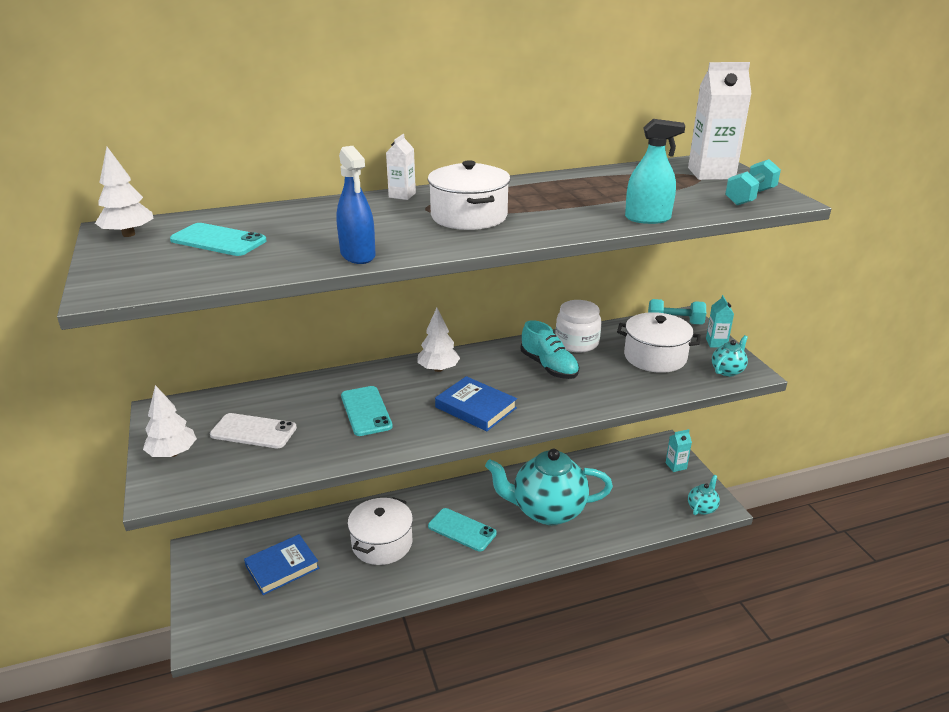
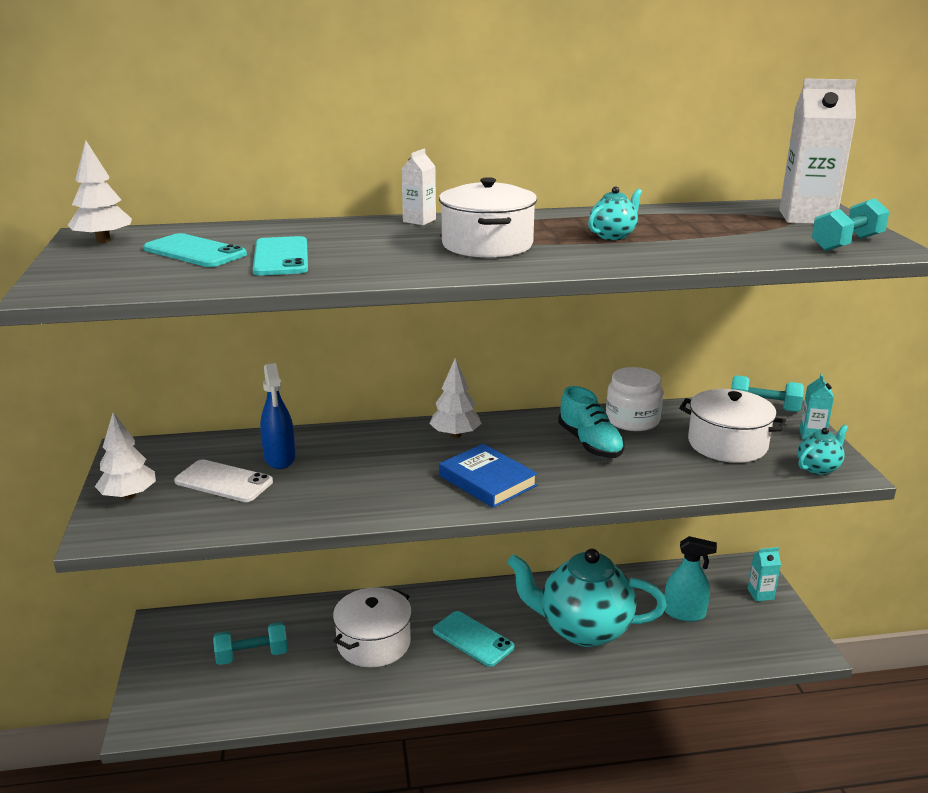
camera: 10 degrees right, 5 degrees down
(282, 567) = (252, 655): blue book -> turquoise dumbbell
(358, 255) = (341, 274): blue spray bottle -> blue spray bottle (280, 458)
(366, 411) = (357, 472): turquoise phone -> turquoise phone (281, 257)
(647, 218) = (704, 258): turquoise spray bottle -> turquoise spray bottle (684, 613)
(702, 508) = (785, 649): turquoise teapot -> turquoise teapot (613, 236)

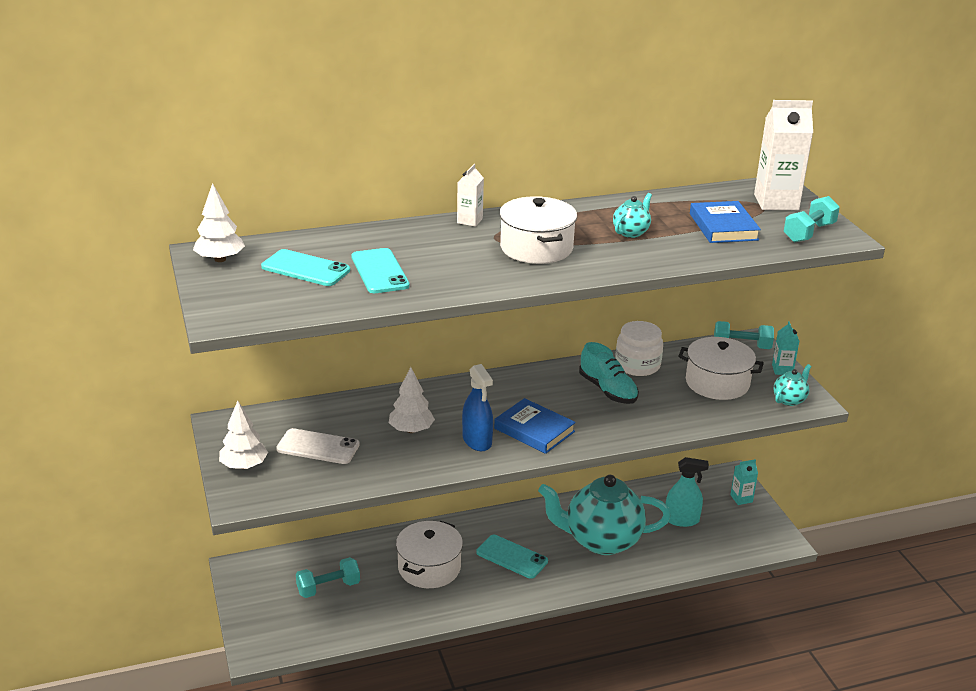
camera: 10 degrees left, 5 degrees up
(280, 458) = (355, 422): blue spray bottle -> blue spray bottle (477, 441)
(455, 435) = (495, 389): white tree -> white tree (411, 430)
(733, 235) = (723, 227): none -> blue book

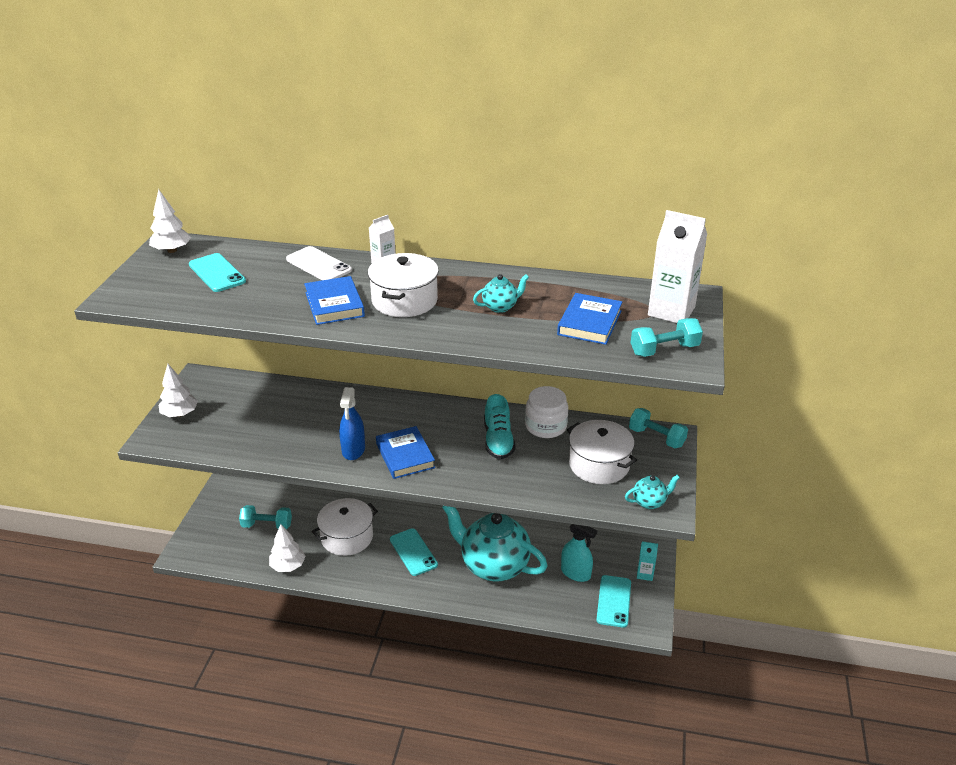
camera: 30 degrees right, 5 degrees up
(318, 447) = (240, 416): white phone -> white phone (318, 265)
(380, 271) = (263, 289): turquoise phone -> turquoise phone (614, 601)
(411, 430) = (316, 424): white tree -> white tree (288, 566)
(473, 267) = (334, 304): none -> blue book
(782, 370) = (672, 471): turquoise carton -> none

